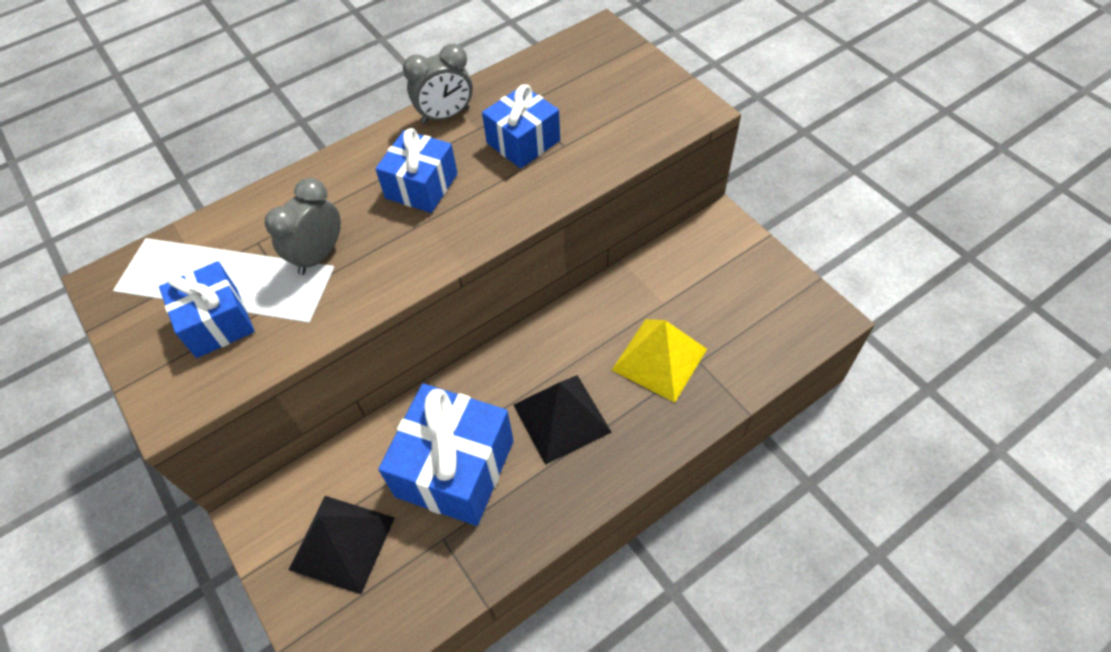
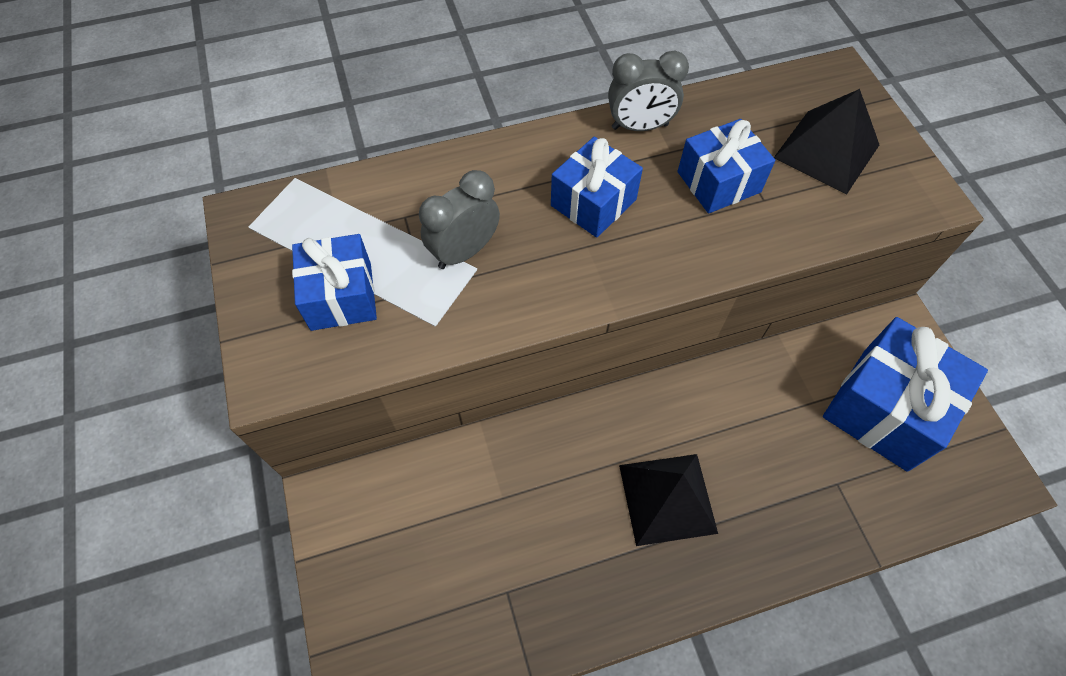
camera: 15 degrees right, 5 degrees up
(342, 543) = (404, 559): black pyramid -> black pyramid (826, 151)
(455, 468) = (539, 517): blue gift -> blue gift (885, 408)
(659, 359) = (793, 465): yellow pyramid -> none

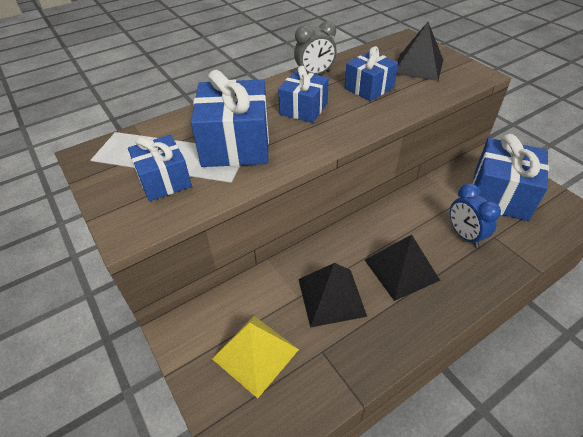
camera: 15 degrees left, 15 degrees down
(418, 567) = (255, 354): none -> yellow pyramid
(464, 251) = (236, 144): grey clock -> blue gift
(548, 512) = (331, 297): none -> black pyramid
(790, 467) = (464, 235): none -> blue clock

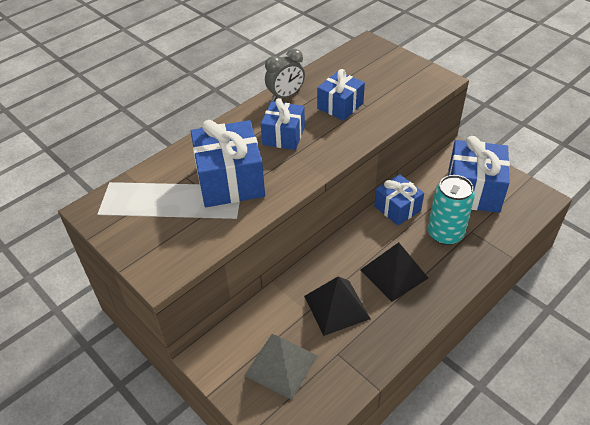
camera: 10 degrees left, 0 degrees up
(164, 180) = (175, 224): blue gift -> blue gift (397, 208)
(255, 354) = (281, 365): yellow pyramid -> grey pyramid
(418, 66) = (383, 76): black pyramid -> none
(464, 235) = (445, 234): blue clock -> turquoise can

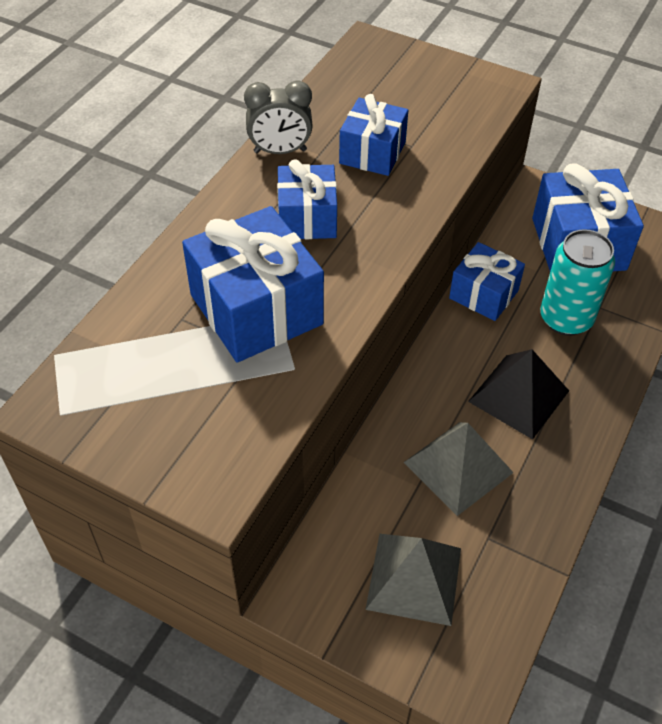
camera: 20 degrees left, 5 degrees up
(285, 96) = (280, 151): grey clock -> grey clock turned 45 degrees clockwise
(336, 307) = (458, 467): black pyramid -> grey pyramid

